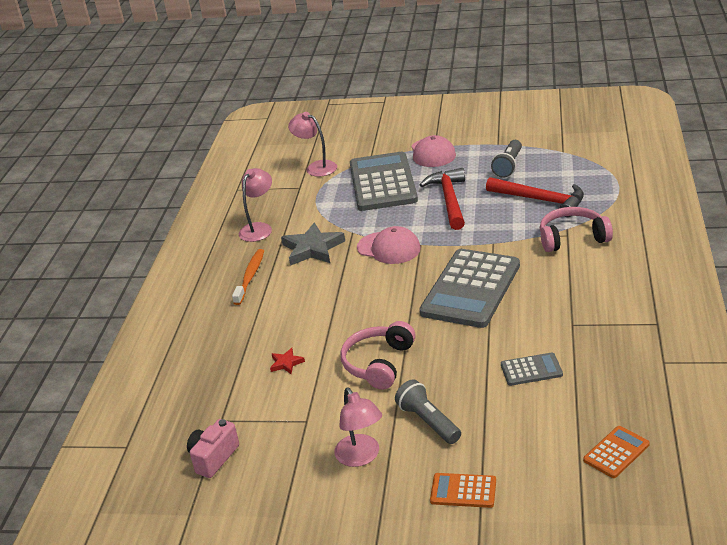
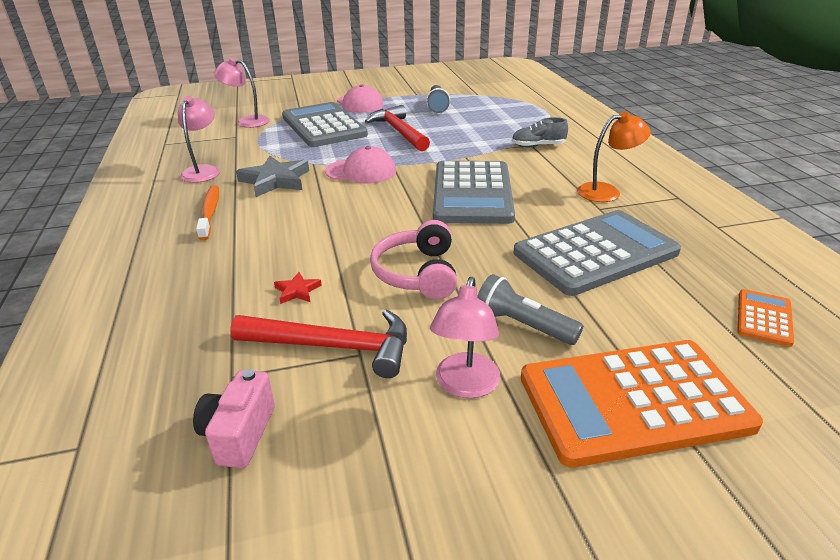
camera: 25 degrees left, 0 degrees up
(361, 457) = (465, 386): pink lamp -> pink lamp turned 60 degrees clockwise
(463, 491) = (633, 401): orange calculator -> orange calculator, size x2.23
(531, 370) = (595, 253): grey calculator -> grey calculator, size x2.23
(541, 200) = (486, 124): red hammer -> red hammer (334, 346)
(572, 238) = (538, 146): pink headphones -> grey shoe
(594, 306) = (607, 191): none -> orange lamp

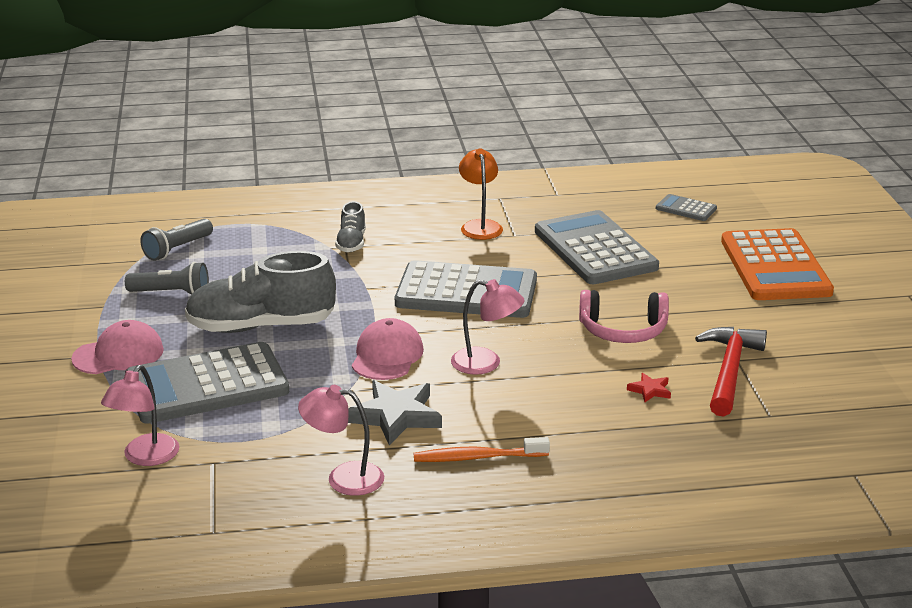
camera: 85 degrees left, 5 degrees down
(239, 434) = (828, 406): pink camera -> none
(399, 132) = (261, 326): red hammer -> grey shoe
(465, 386) = (768, 320): pink lamp -> pink lamp (486, 363)
(522, 325) = (697, 292): grey flashlight -> grey flashlight (177, 249)
(764, 318) = (686, 209): orange calculator -> grey calculator

